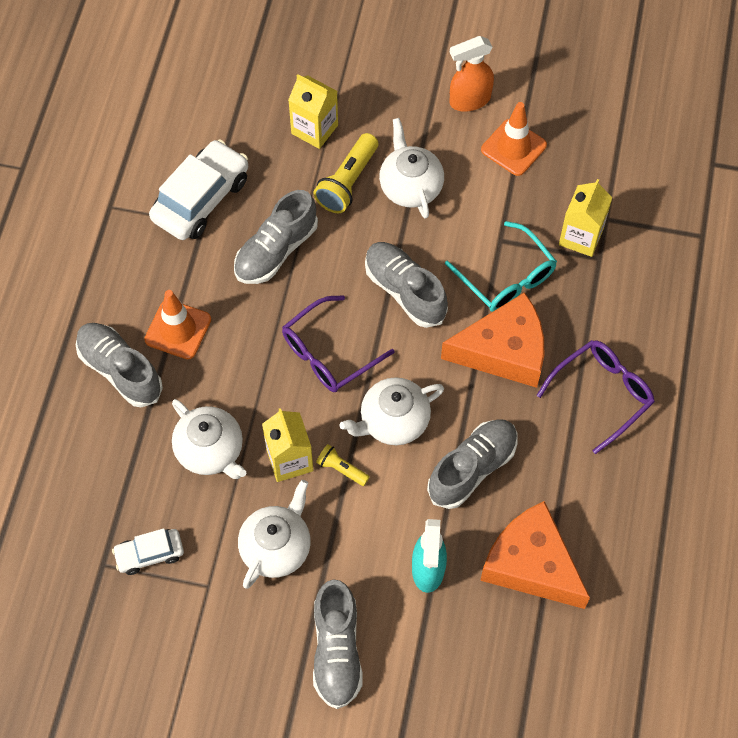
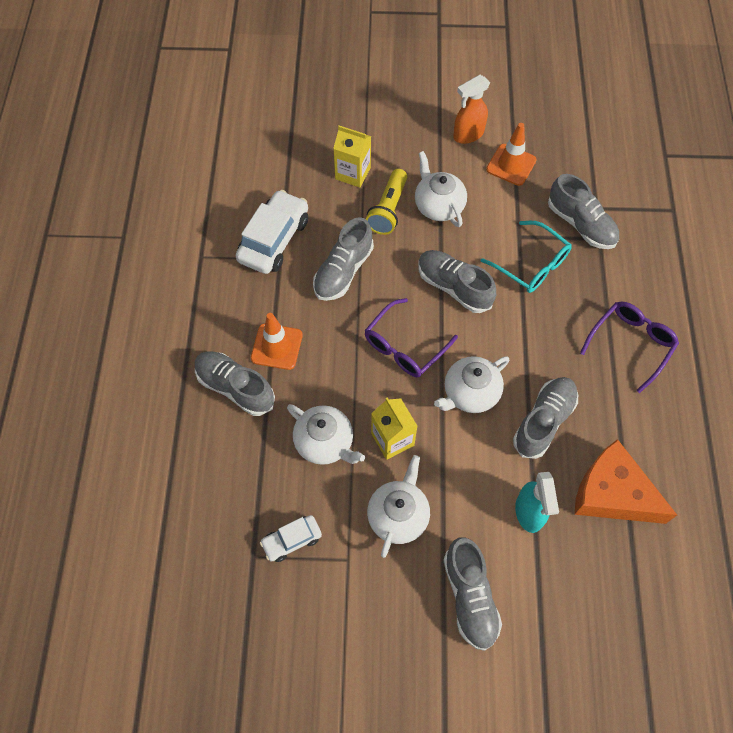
camera: 10 degrees left, 0 degrees up
(341, 469) = (437, 440): yellow flashlight -> none
(504, 351) = (544, 322): orange cheese -> none
(581, 237) = (581, 224): yellow carton -> grey shoe

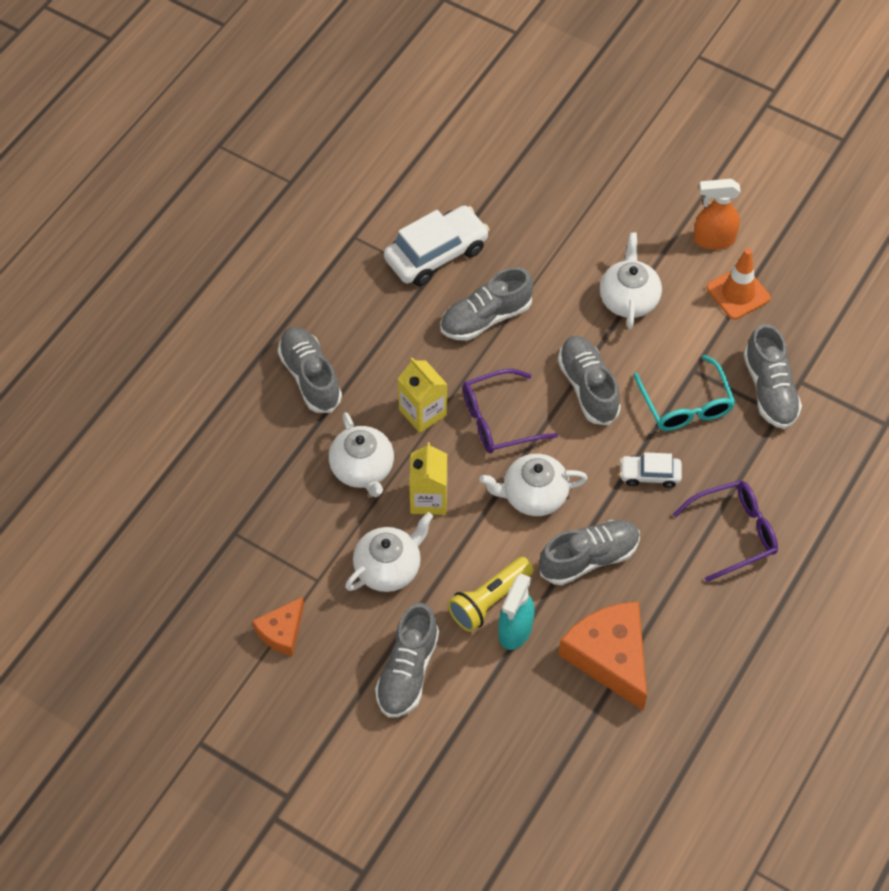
camera: 30 degrees right, 5 degrees down
(276, 346) = (373, 358): orange traffic cone -> none
(292, 540) = (277, 537): white car -> white car (649, 475)
(346, 623) = (281, 631): none -> orange cheese
(353, 173) = (561, 224): yellow carton -> yellow carton (423, 412)
(388, 210) = (573, 278): yellow flashlight -> yellow flashlight (489, 600)

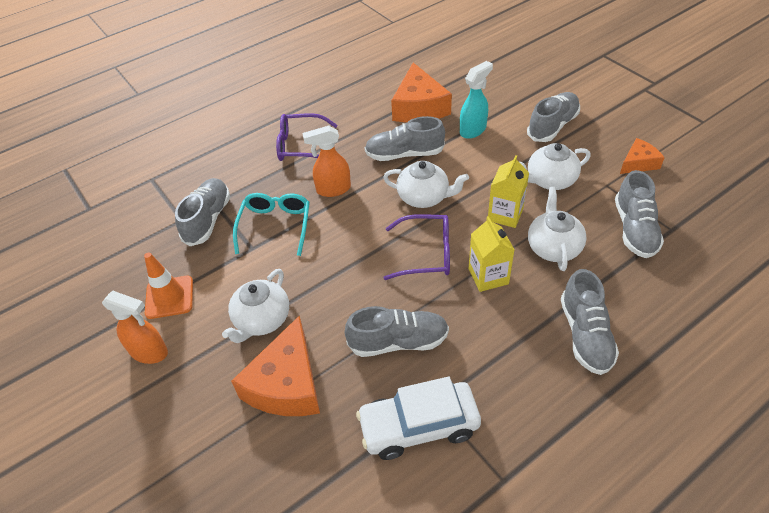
camera: 155 degrees left, 10 degrees down
(489, 600) = (483, 148): yellow flashlight -> none
(568, 252) = (286, 384): none -> orange cheese
(588, 387) = (341, 258): grey shoe -> grey shoe (634, 229)
(649, 475) = (333, 189): white car -> orange spray bottle

